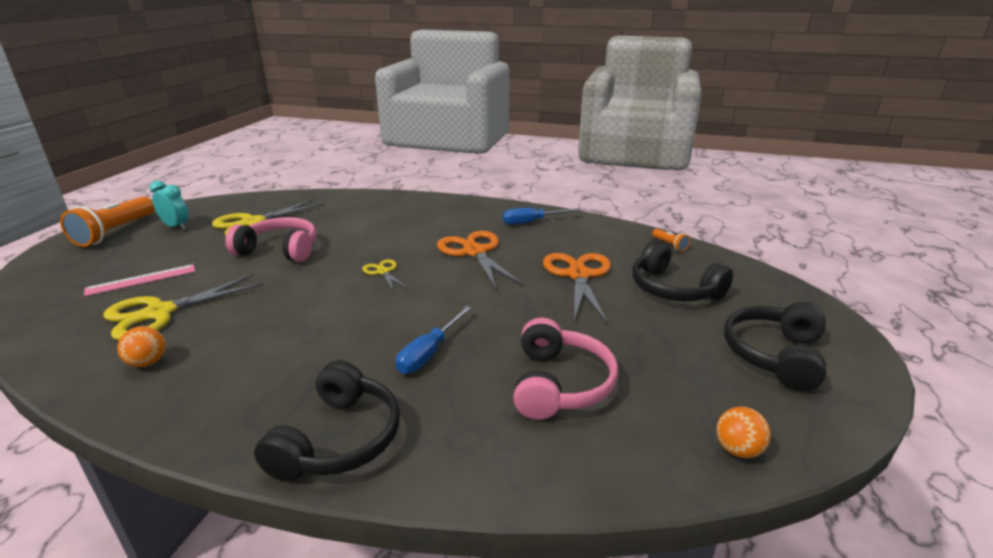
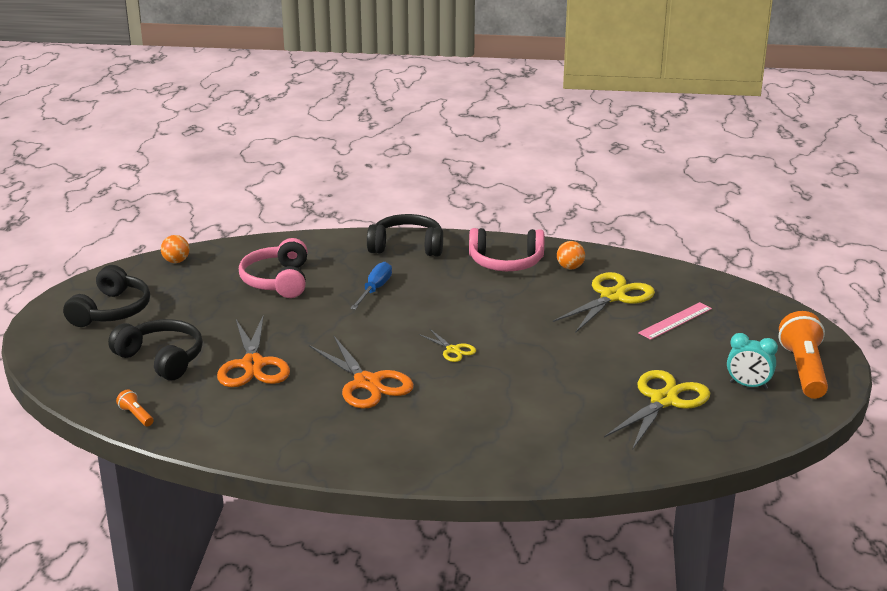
camera: 170 degrees right, 0 degrees up
(280, 250) = (584, 365): pink headphones -> pink headphones (506, 262)
(339, 439) = (407, 246): black headphones -> black headphones turned 90 degrees clockwise
(532, 222) = (305, 439): blue screwdriver -> none

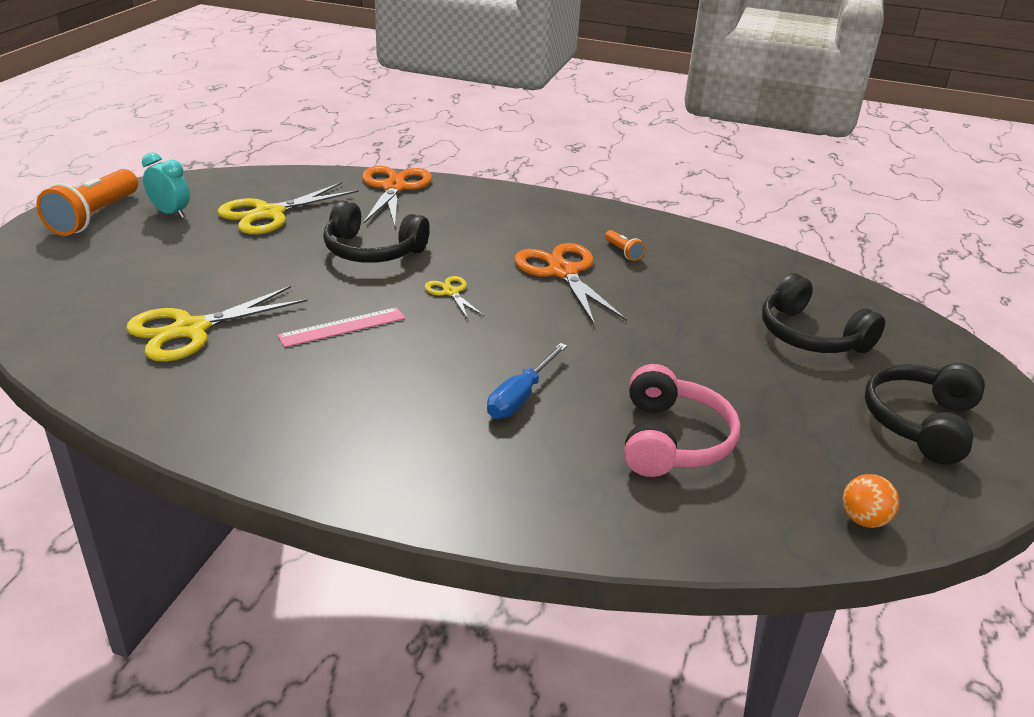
camera: 170 degrees left, 5 degrees up
(136, 415) = (811, 277): orange flashlight -> orange flashlight (623, 252)
(253, 365) = (694, 311): orange scissors -> orange scissors (394, 188)
(407, 246) = (435, 484): black headphones -> black headphones (372, 251)
(506, 262) = (288, 416): pink headphones -> none
(570, 267) = (198, 389): orange ball -> none
(675, 321) = (153, 285): pink ruler -> pink ruler (342, 327)

